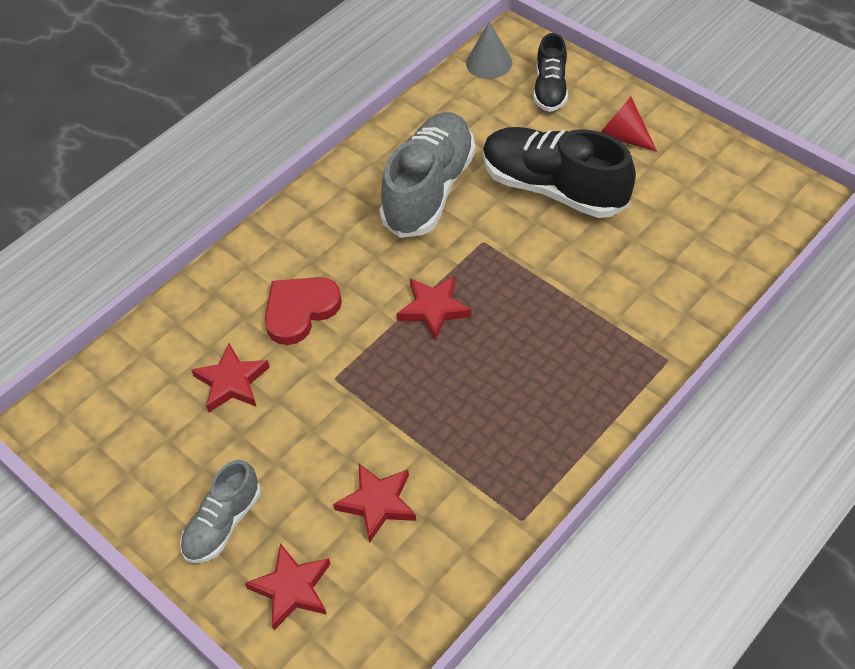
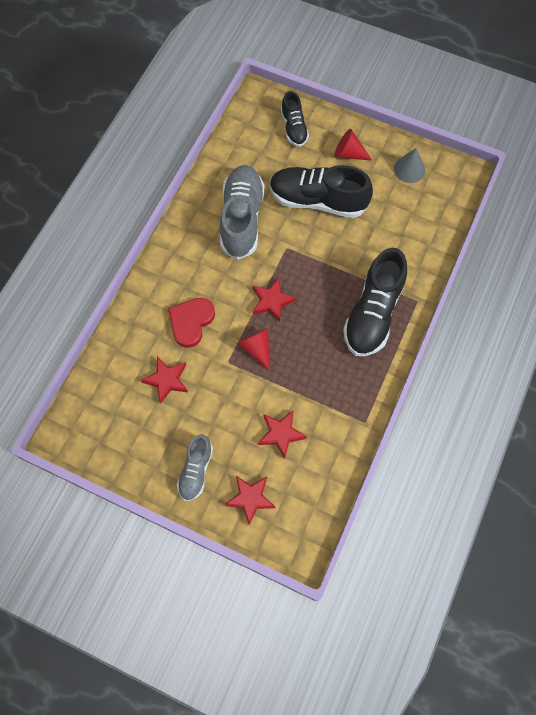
camera: 20 degrees left, 15 degrees up
(385, 369) = (256, 348): none -> red cone
(489, 62) = (249, 116): grey cone -> grey cone (409, 169)
(588, 362) = (373, 314): none -> black shoe

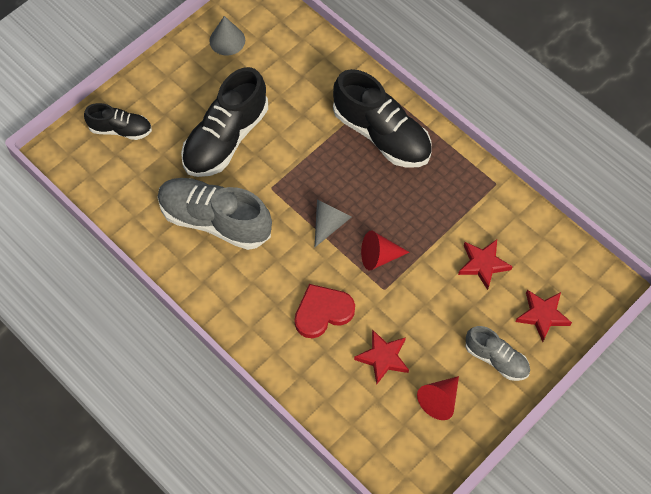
camera: 70 degrees left, 5 degrees down
(191, 322) = (322, 312): red heart -> red heart turned 105 degrees clockwise
(272, 301) = (329, 223): red star -> grey cone
(348, 154) = (180, 88): red cone -> red cone (439, 400)

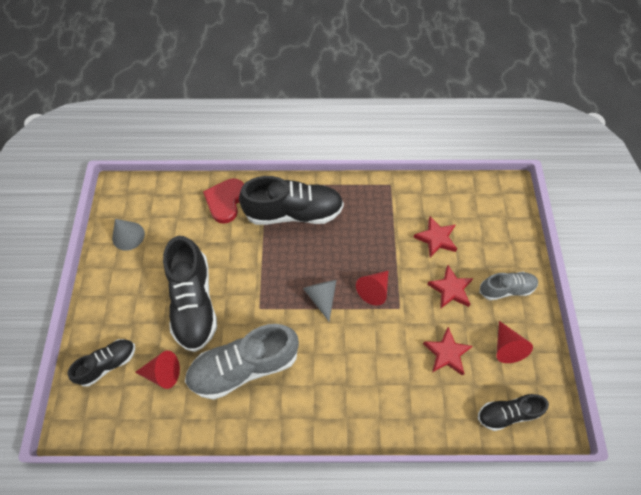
camera: 45 degrees left, 0 degrees up
(152, 171) = (163, 372): none -> red cone
(322, 312) = (379, 360): red heart -> red heart (225, 201)
(380, 444) = (507, 413): none -> black shoe
(542, 315) = (499, 238): red star -> red star (450, 289)

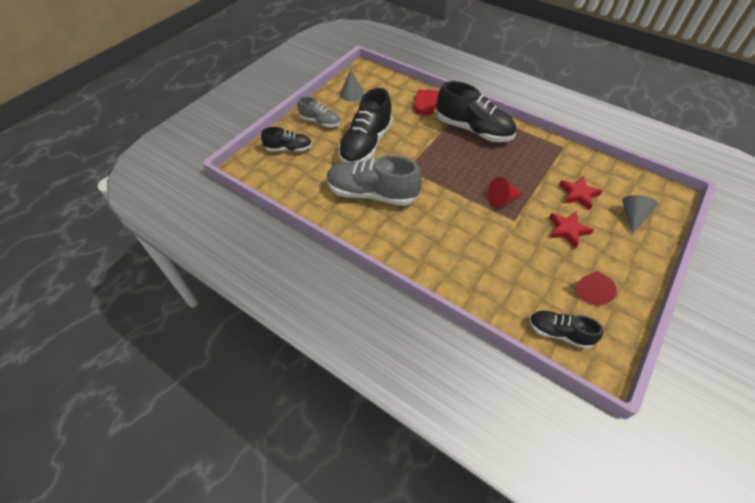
camera: 35 degrees right, 10 degrees down
(163, 372) = (317, 170): red cone -> none
(321, 297) = (457, 184): grey cone -> grey cone (632, 216)
(446, 353) = (533, 267): red star -> none
(506, 289) = (620, 254): grey shoe -> grey shoe (320, 122)

